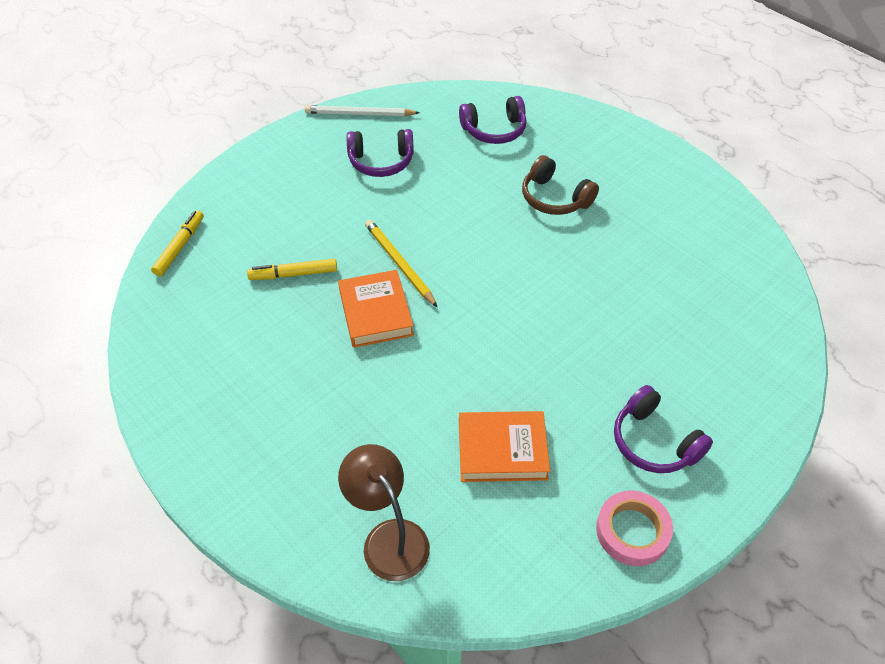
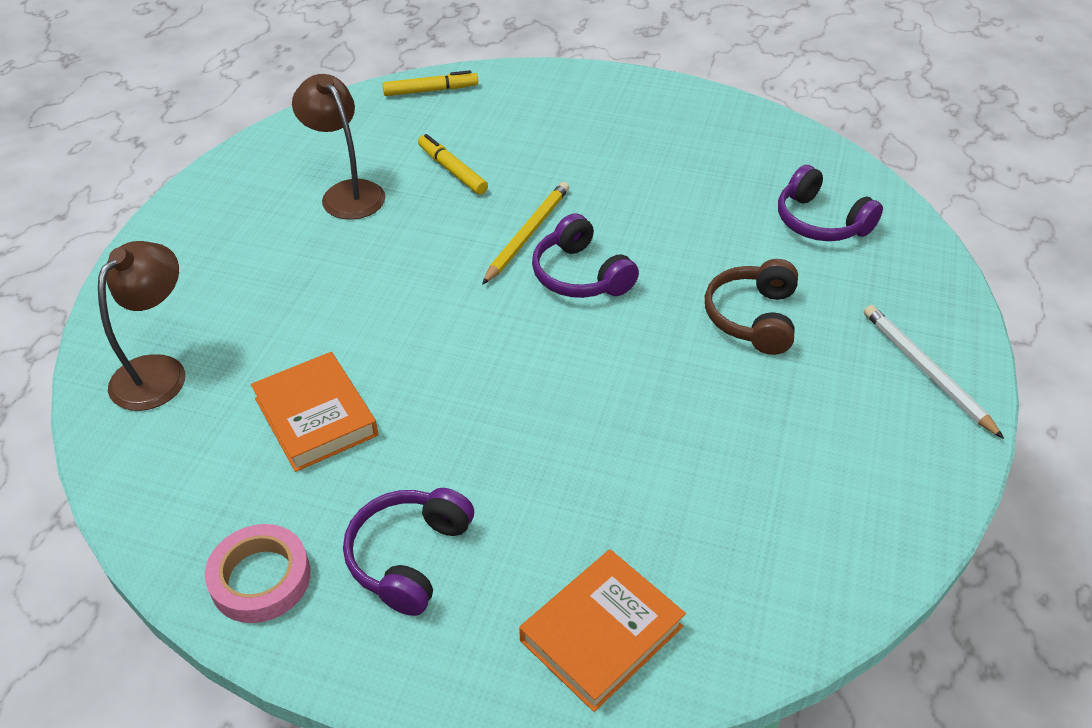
camera: 60 degrees right, 5 degrees down
(265, 345) = (347, 193): none -> brown lamp
(359, 114) = (730, 114): white pencil -> white pencil (926, 371)
(376, 313) = (443, 246): orange book -> orange book (601, 633)
(381, 162) = (671, 159): purple headphones -> purple headphones (580, 275)

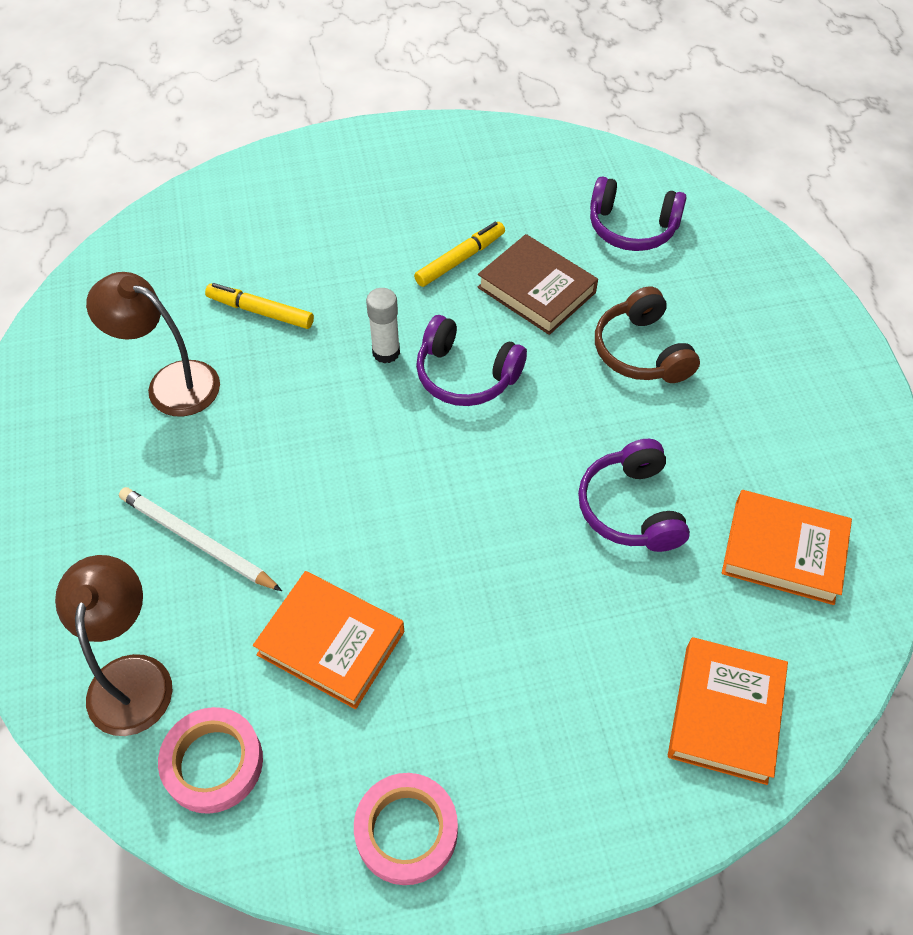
camera: 30 degrees left, 10 degrees up
(164, 456) = (213, 763): none -> pink tape
(409, 557) = (521, 734): purple headphones -> purple headphones (631, 508)
(430, 90) = (167, 226): yellow marker -> yellow marker (460, 259)
(527, 234) = (386, 352): yellow pencil -> white glue stick
(693, 237) = (536, 290): none -> brown book
(765, 531) = (783, 551): none -> orange book
(926, 371) = (805, 340): white pencil -> white pencil (197, 541)

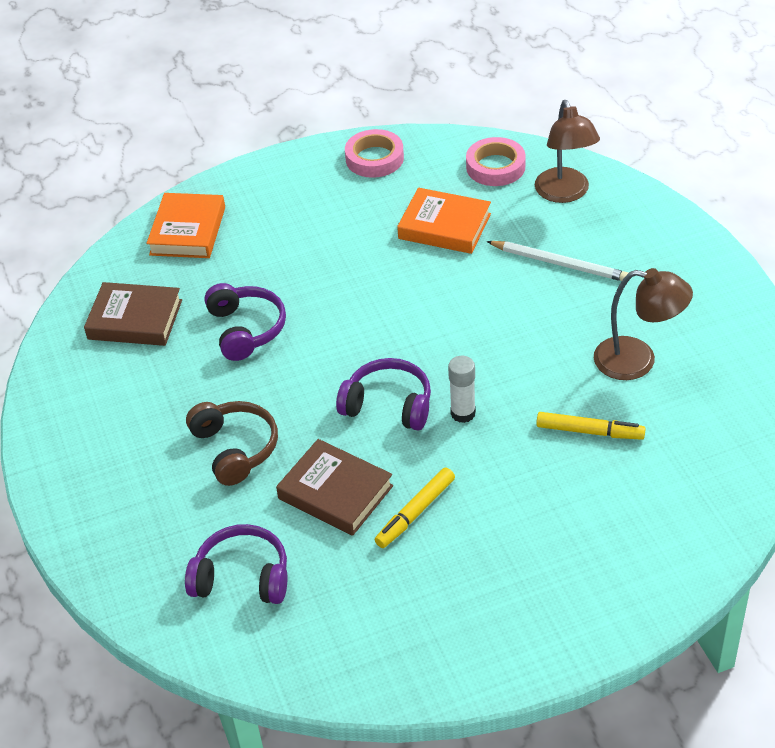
camera: 175 degrees right, 10 degrees down
(783, 551) = (135, 319): orange book -> brown book

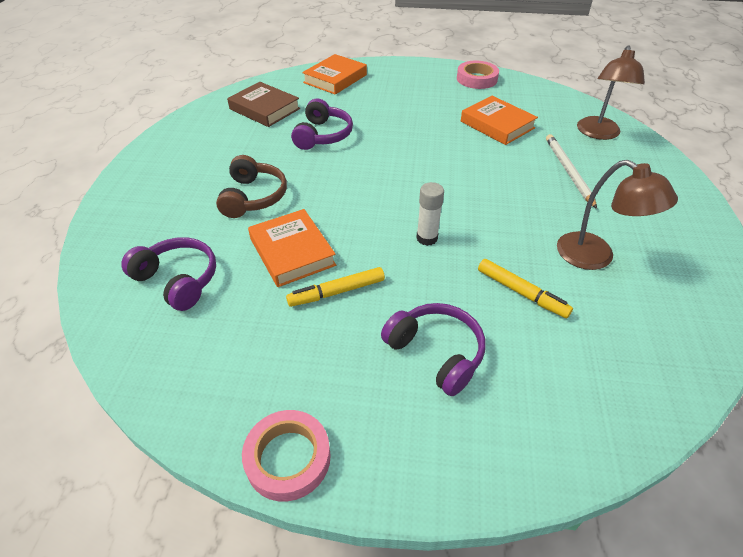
camera: 25 degrees right, 0 degrees up
(335, 492) = (292, 252): brown book -> orange book
(388, 405) = (377, 211): purple headphones -> purple headphones (436, 353)
(495, 167) = (555, 105): pink tape -> pink tape (288, 458)
(559, 263) = (568, 171): white pencil -> white pencil turned 150 degrees counterclockwise

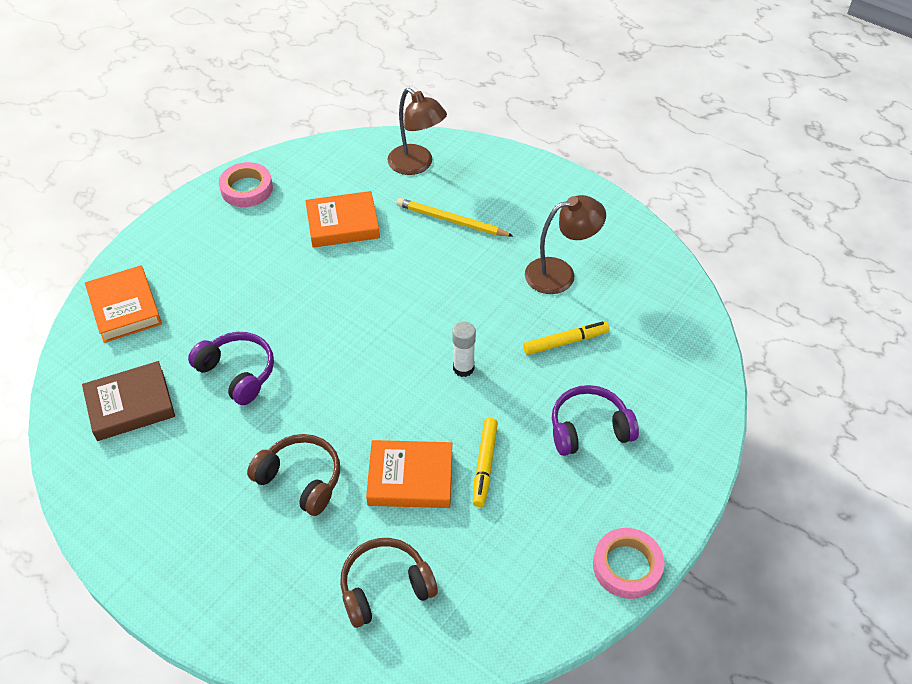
camera: 60 degrees left, 5 degrees up
(178, 280) = (385, 587): purple headphones -> brown headphones
(568, 171) = (451, 221): white pencil -> yellow pencil

